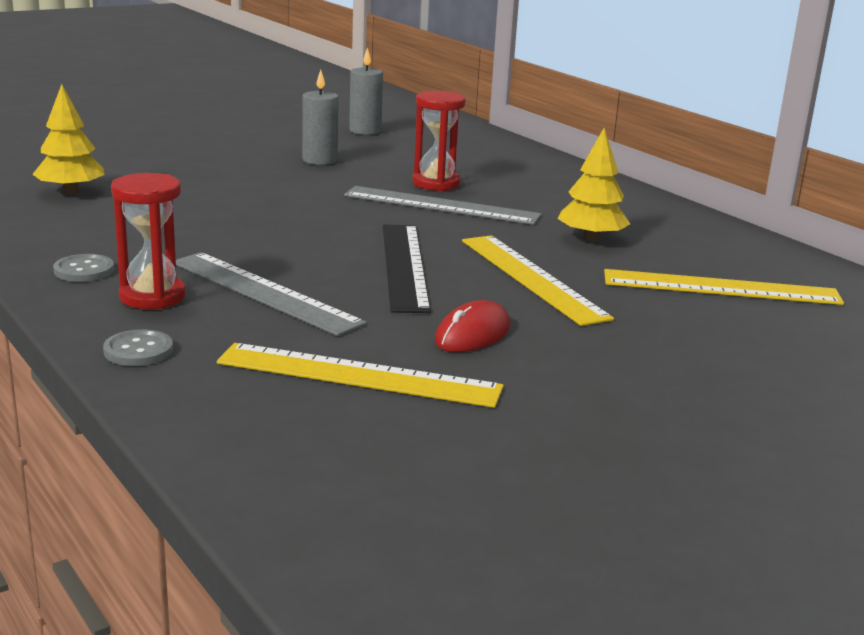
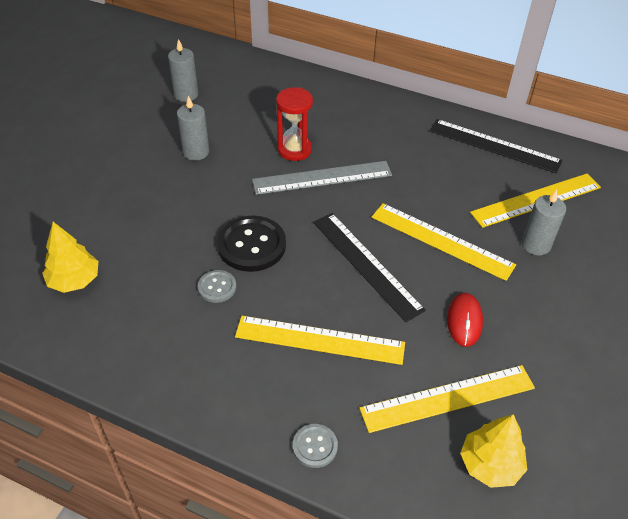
camera: 30 degrees left, 25 degrees up
(84, 270) = (191, 377): grey button -> grey button (217, 287)
(152, 297) = (263, 383): red hourglass -> none
(264, 292) = (320, 340): grey ruler -> yellow ruler
(287, 221) = (252, 245): none -> black button
(591, 238) = (434, 177): yellow tree -> yellow tree (490, 464)
(669, 315) = (536, 245): none -> grey candle
(715, 240) = (494, 146): none -> black ruler

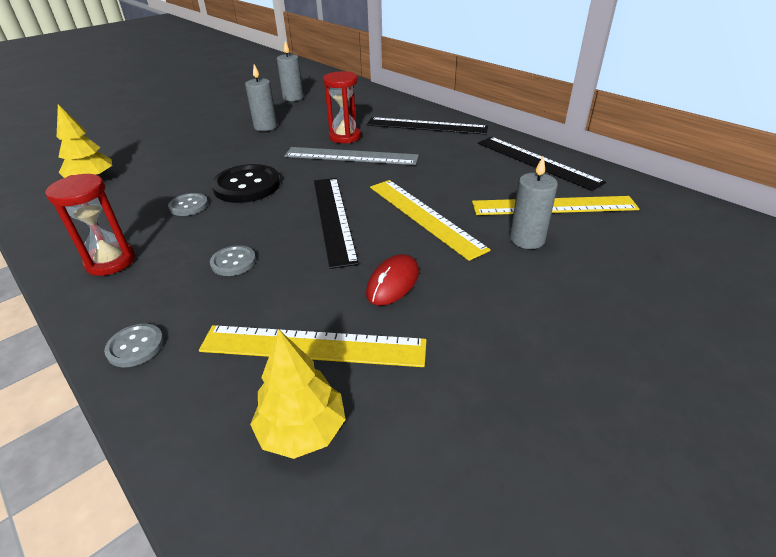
camera: 25 degrees right, 10 degrees down
(207, 374) = (110, 261): none -> red hourglass
(320, 340) = (233, 262): yellow ruler -> grey button
(365, 115) = (426, 126): none -> black ruler

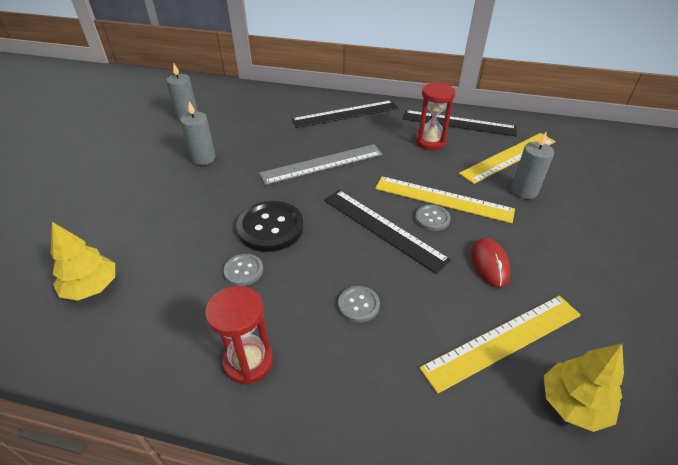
camera: 35 degrees left, 5 degrees up
(135, 346) = (384, 421): grey button -> grey button (432, 218)
(345, 137) = (292, 146): red hourglass -> red hourglass (430, 142)

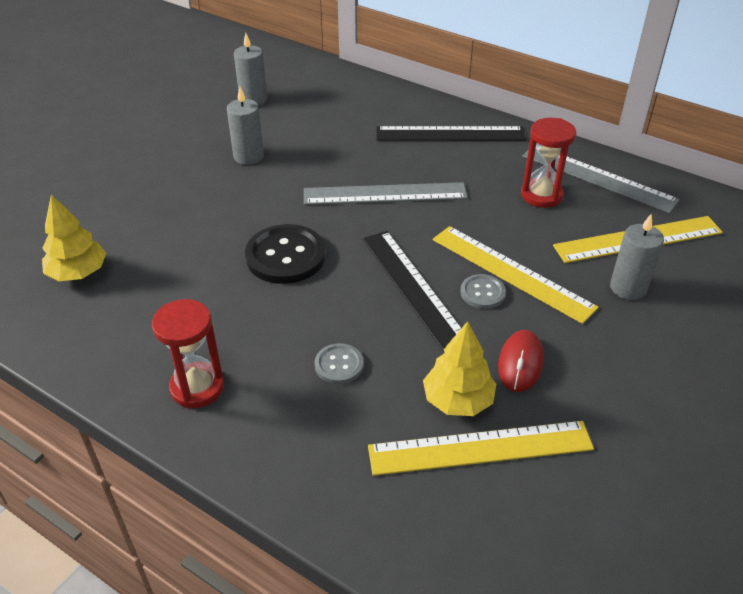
camera: 20 degrees right, 0 degrees up
(243, 270) = (234, 296): grey button -> none
(458, 123) = (598, 177): black ruler -> grey ruler
(573, 403) = (517, 532): yellow tree -> yellow tree (458, 400)

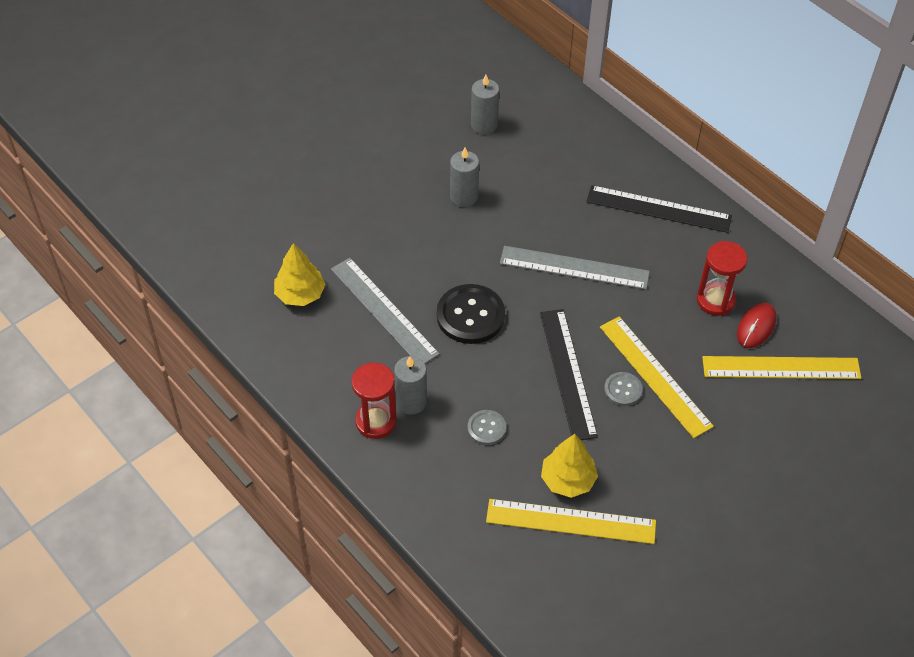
camera: 15 degrees right, 10 degrees up
(520, 363) = (628, 461): red mouse -> red mouse (756, 327)
(598, 177) = (777, 292): grey ruler -> grey ruler (383, 311)
(628, 288) = (748, 414): grey candle -> grey candle (411, 402)

